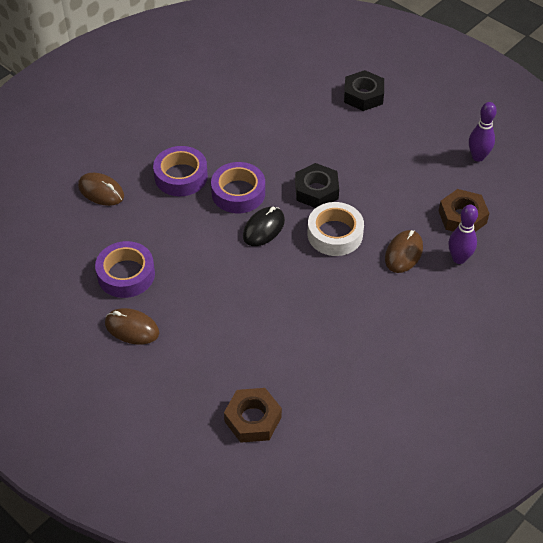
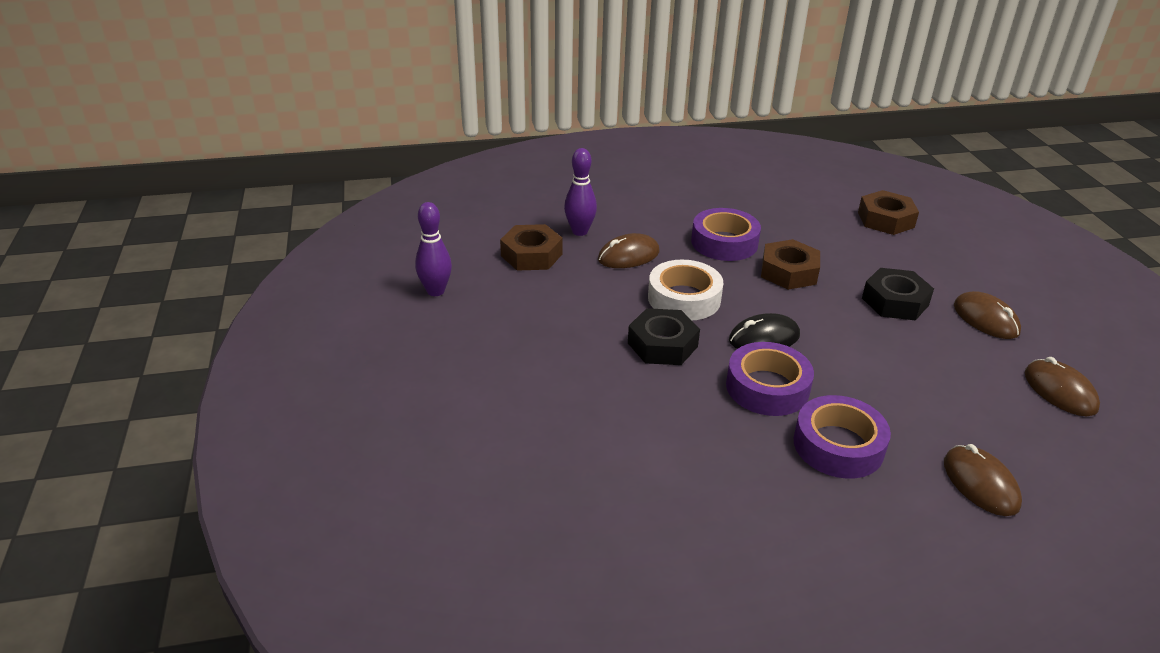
camera: 145 degrees left, 15 degrees down
(69, 283) = (1060, 391): none -> brown mouse
(126, 274) = (975, 368): purple tape -> purple tape (724, 242)
(288, 301) = (788, 272): none -> brown nut
(363, 95) = (467, 423): black nut -> black nut (895, 302)

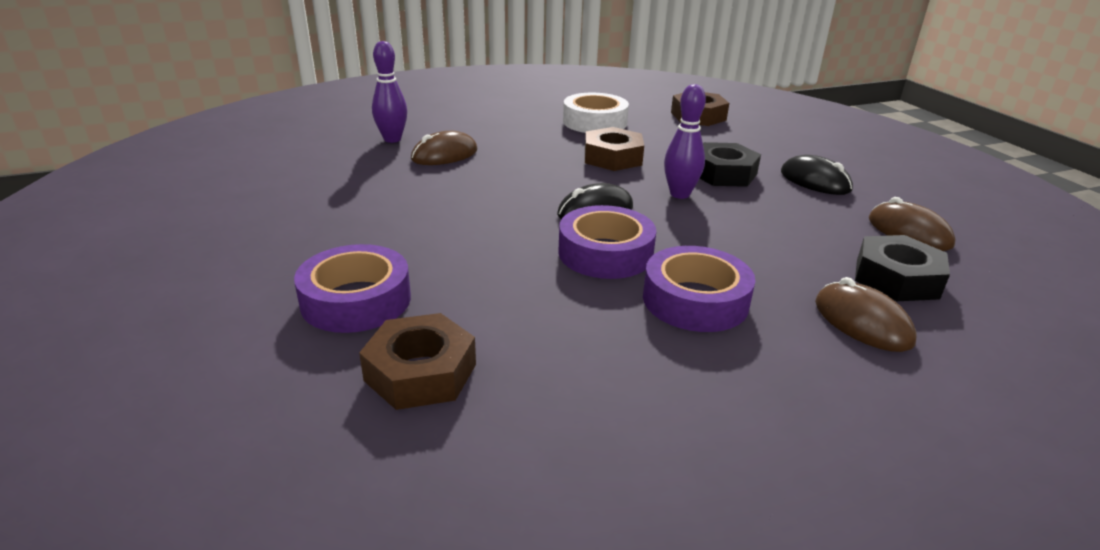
camera: 10 degrees left, 5 degrees down
(435, 291) = (220, 196): purple bowling pin -> purple bowling pin (680, 194)
(531, 255) = (337, 160): brown nut -> brown nut (421, 372)
(662, 345) = (483, 224): black nut -> black nut (896, 278)
(684, 298) = (505, 184): white tape -> white tape (594, 122)
(724, 242) = (544, 140): purple tape -> purple tape (356, 300)
(985, 319) = (815, 181): brown mouse -> black mouse

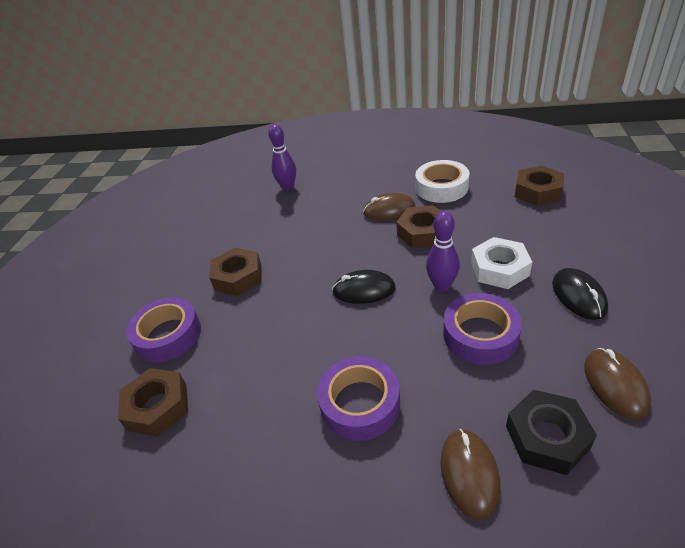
camera: 35 degrees right, 10 degrees up
(408, 226) = (238, 277): none -> brown nut
(444, 155) = (308, 209): brown mouse -> brown mouse (389, 210)
(605, 253) = (337, 336): purple tape -> purple tape (480, 335)
(723, 173) = (499, 269): black nut -> white nut

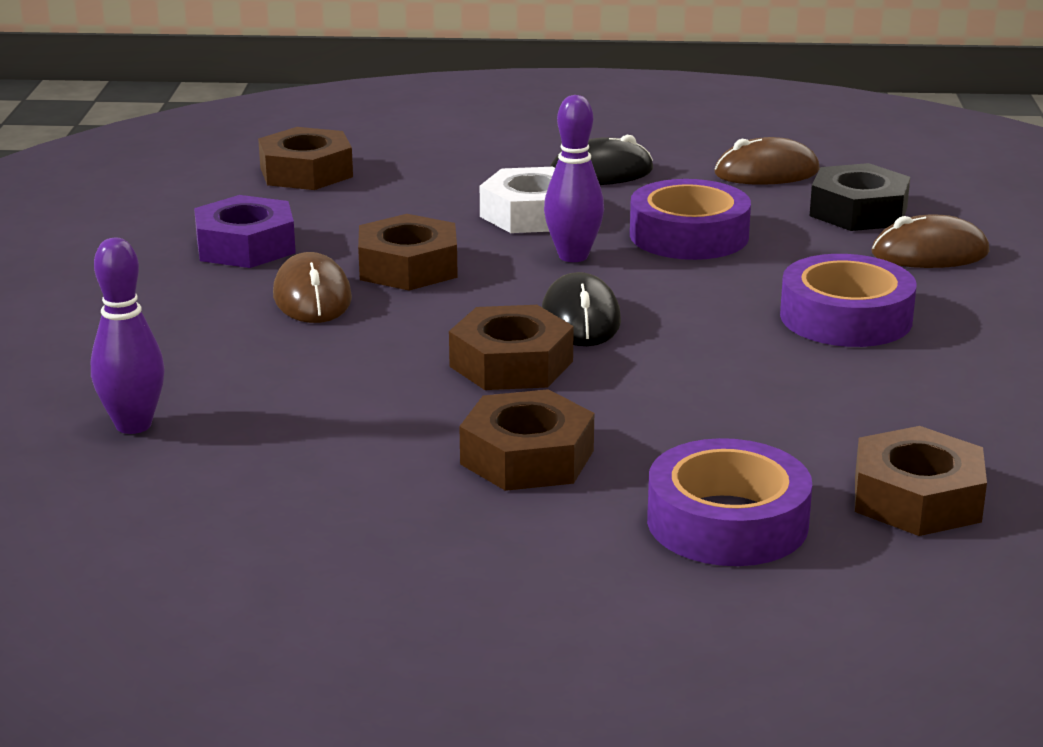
camera: 100 degrees left, 15 degrees down
(319, 269) = (511, 364): none -> brown nut
(441, 187) = (246, 246): white tape -> purple nut

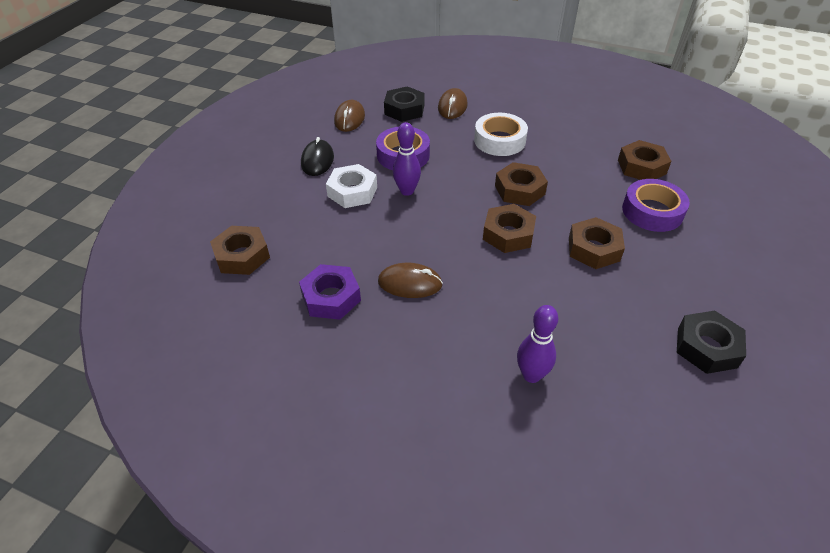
camera: 70 degrees left, 20 degrees up
(278, 606) = (706, 347): none -> black nut
(408, 267) = (391, 243): brown nut -> brown nut (519, 190)
(580, 319) = (472, 204): black mouse -> none
(846, 317) = (499, 140): purple tape -> white tape

